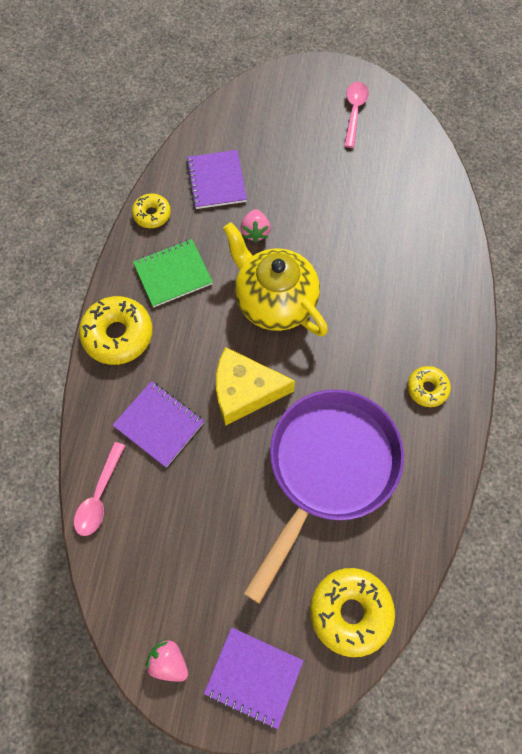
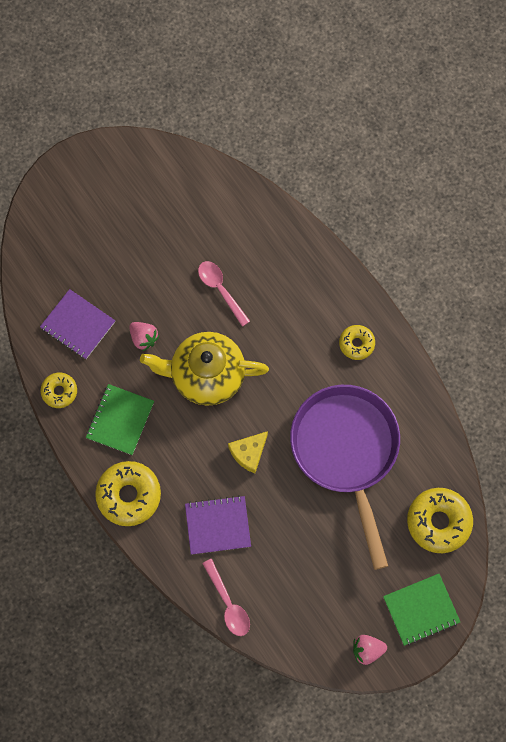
camera: 45 degrees left, 5 degrees up
(245, 391) = (249, 453): yellow cheese -> yellow cheese, size x0.62
(253, 677) = (421, 610): purple notebook -> green notebook
(354, 112) = (120, 183): pink spoon -> pink spoon (221, 290)

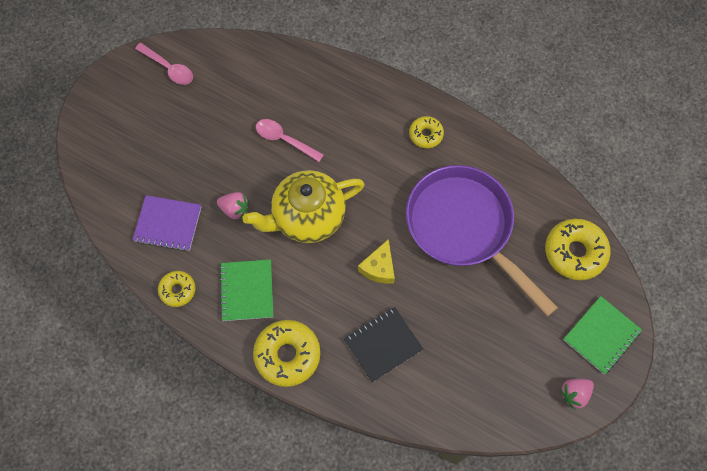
camera: 25 degrees left, 5 degrees down
(218, 525) = (383, 344): purple notebook -> black notebook
(228, 603) = (428, 411): pink spoon -> pink spoon (168, 68)

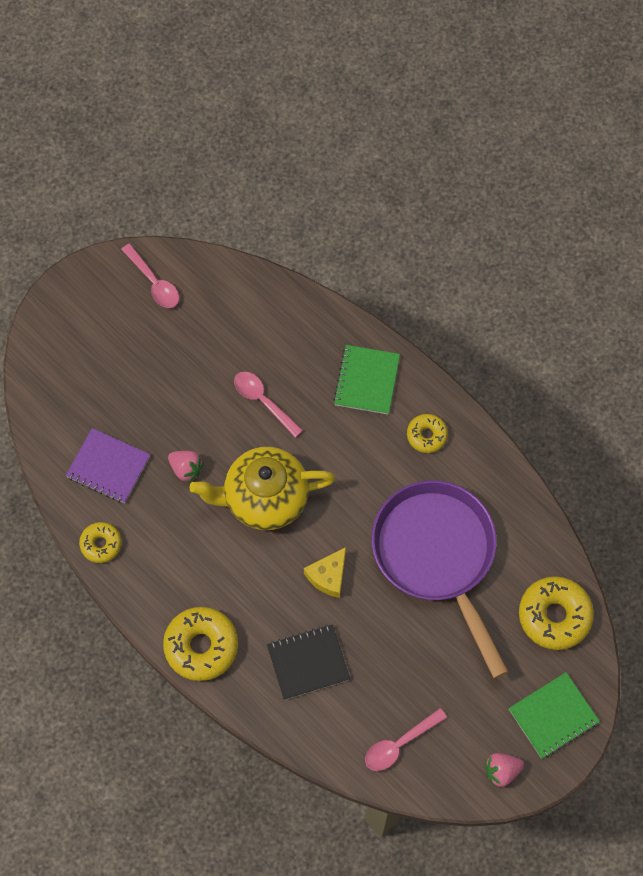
camera: 15 degrees right, 0 degrees up
(247, 291) = (176, 564): green notebook -> green notebook (366, 380)
(481, 394) = (400, 744): none -> pink spoon

